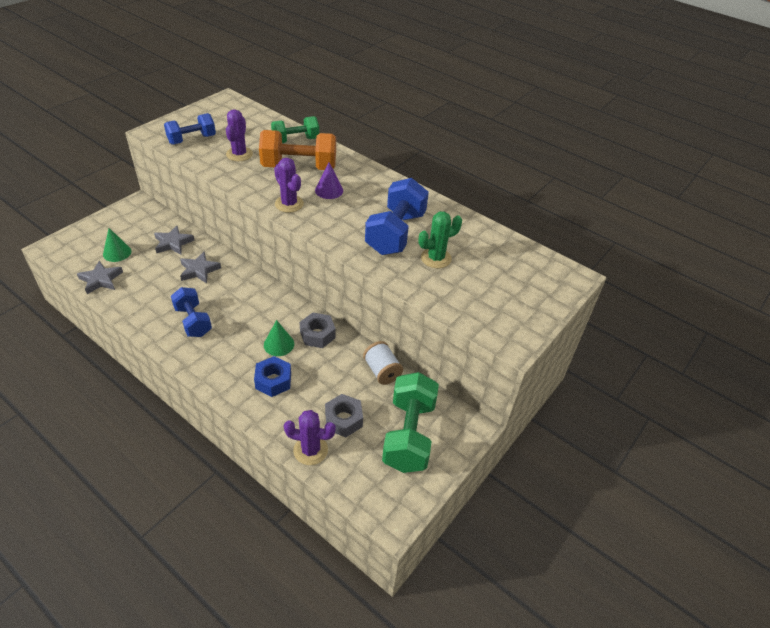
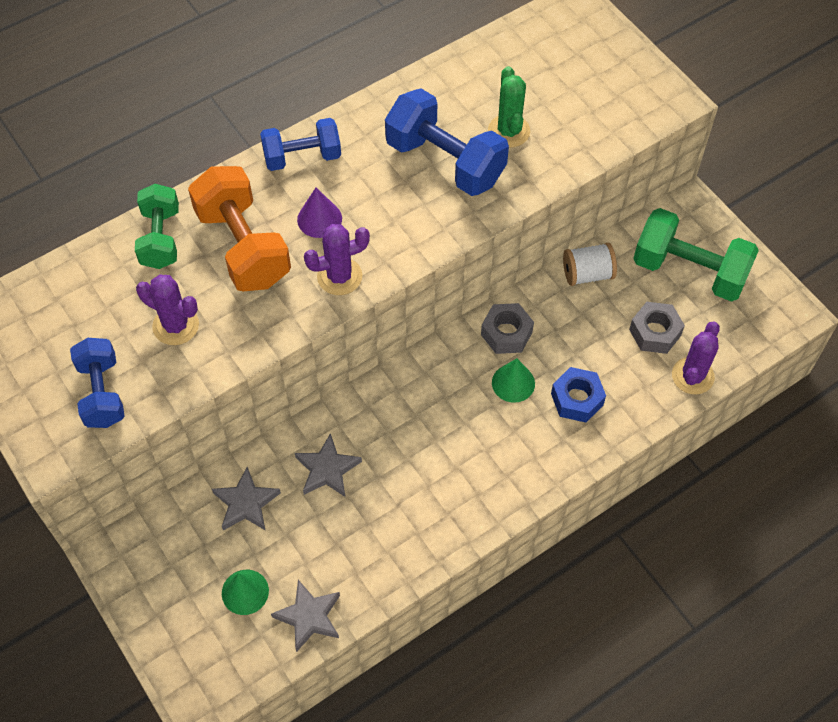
camera: 70 degrees left, 15 degrees up
(193, 321) = (441, 487): blue dumbbell -> blue dumbbell (302, 157)
(299, 167) = (243, 247): orange dumbbell -> orange dumbbell turned 45 degrees counterclockwise

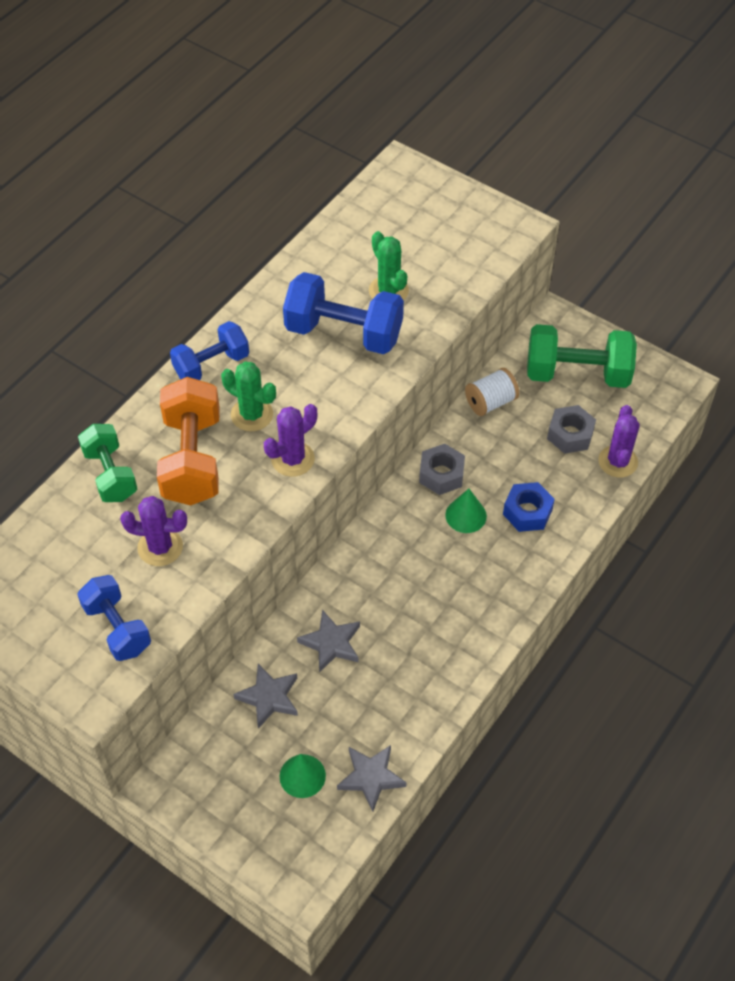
camera: 20 degrees left, 5 degrees down
(243, 247) = (192, 459): orange dumbbell -> orange dumbbell turned 45 degrees clockwise
(319, 219) = (252, 414): purple cone -> green cactus

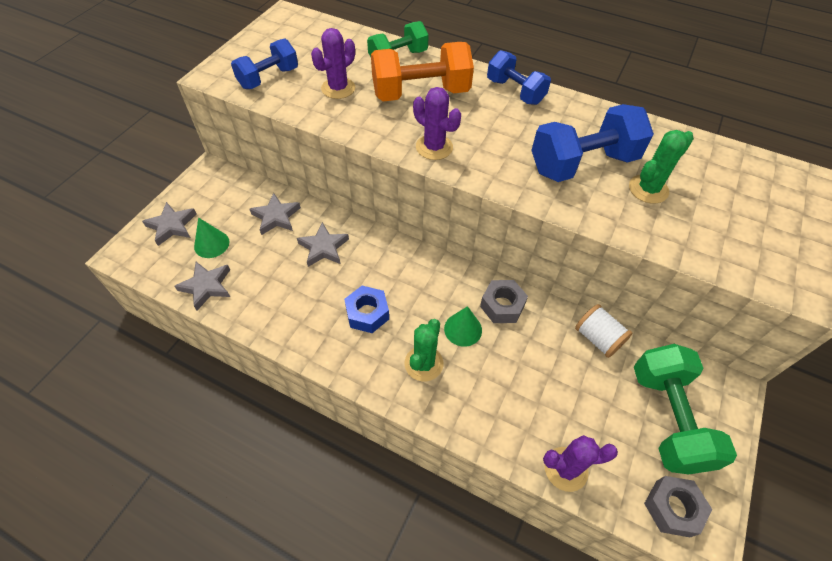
camera: 80 degrees right, 0 degrees up
(160, 547) = (338, 88): purple cactus -> purple cactus turned 45 degrees clockwise
(252, 414) = (473, 119): green cactus -> green cactus (424, 363)
(260, 830) = (172, 226): none -> grey star
(343, 333) = (582, 164): blue dumbbell -> blue dumbbell turned 60 degrees clockwise
(527, 512) = (478, 381): blue nut -> blue nut (367, 313)
(570, 435) = (584, 416): grey nut -> grey nut (672, 508)

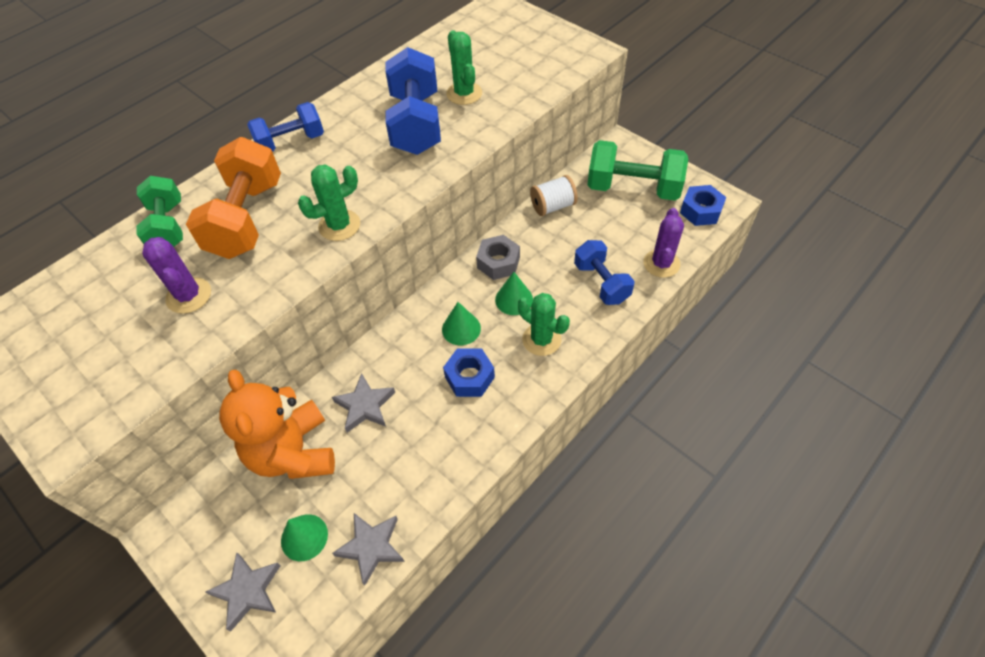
camera: 70 degrees left, 0 degrees up
(268, 78) = (118, 370): blue dumbbell -> blue dumbbell (601, 283)
(276, 217) = (293, 452): grey star -> orange teddy bear
(416, 294) = (461, 329): none -> green cone
(434, 147) = (339, 225): purple cactus -> green cactus
(672, 508) = (701, 211): grey nut -> blue nut

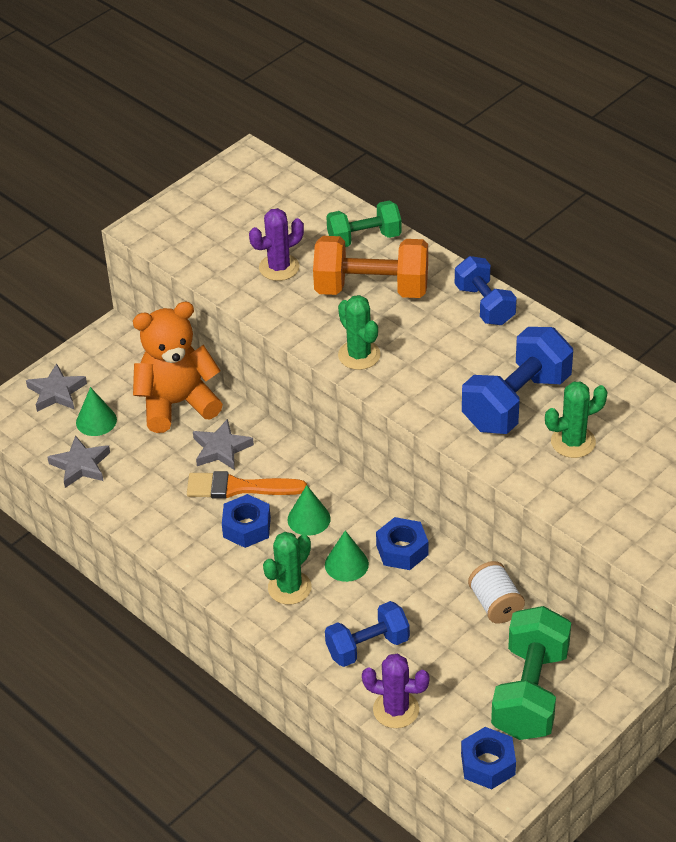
camera: 90 degrees right, 10 degrees down
(416, 124) = (516, 402): blue dumbbell -> blue dumbbell turned 45 degrees counterclockwise
(418, 387) = (238, 487): none -> orange brush
(498, 262) = (402, 550): grey nut -> blue nut

